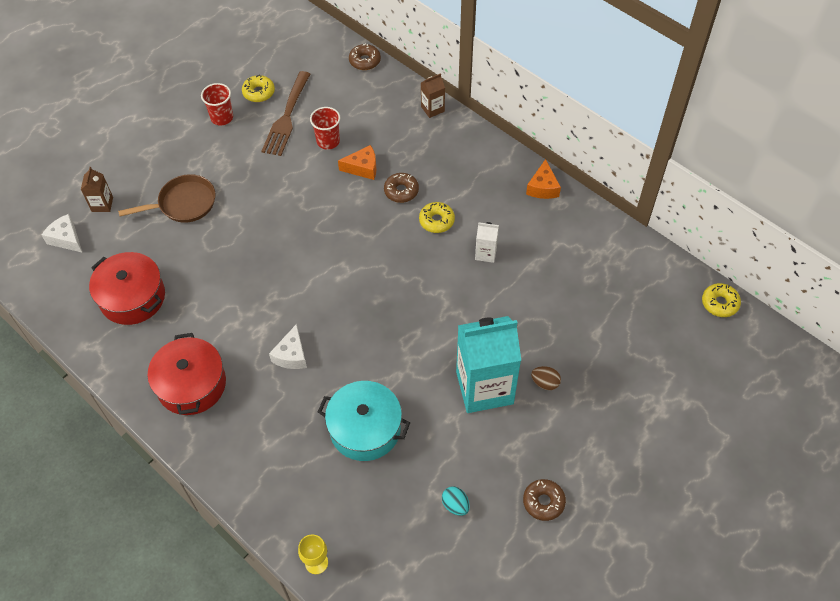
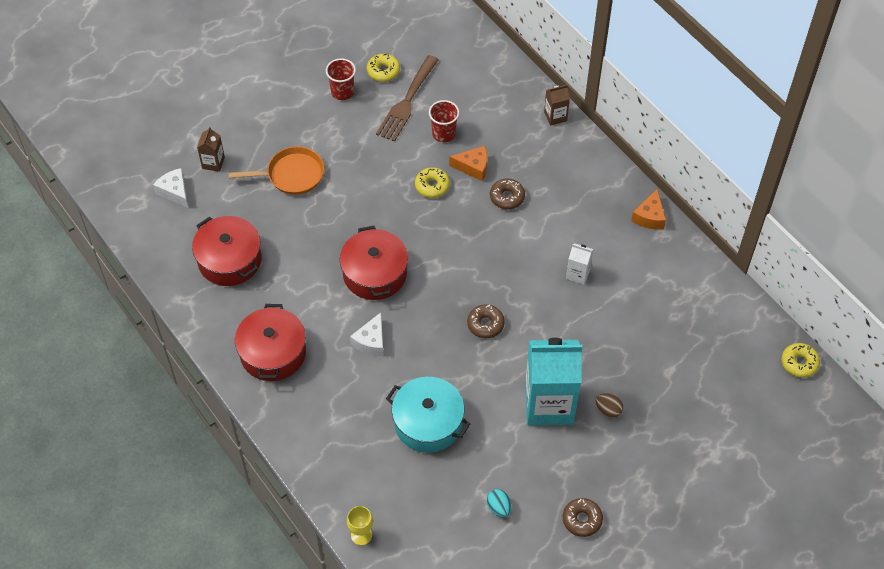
camera: 10 degrees right, 0 degrees up
(183, 203) = (291, 175): brown pan -> orange pan
(283, 286) = (375, 273): none -> red pot
(365, 61) = (496, 54): brown donut -> brown donut (485, 324)
(436, 221) = (536, 233): yellow donut -> yellow donut (432, 186)

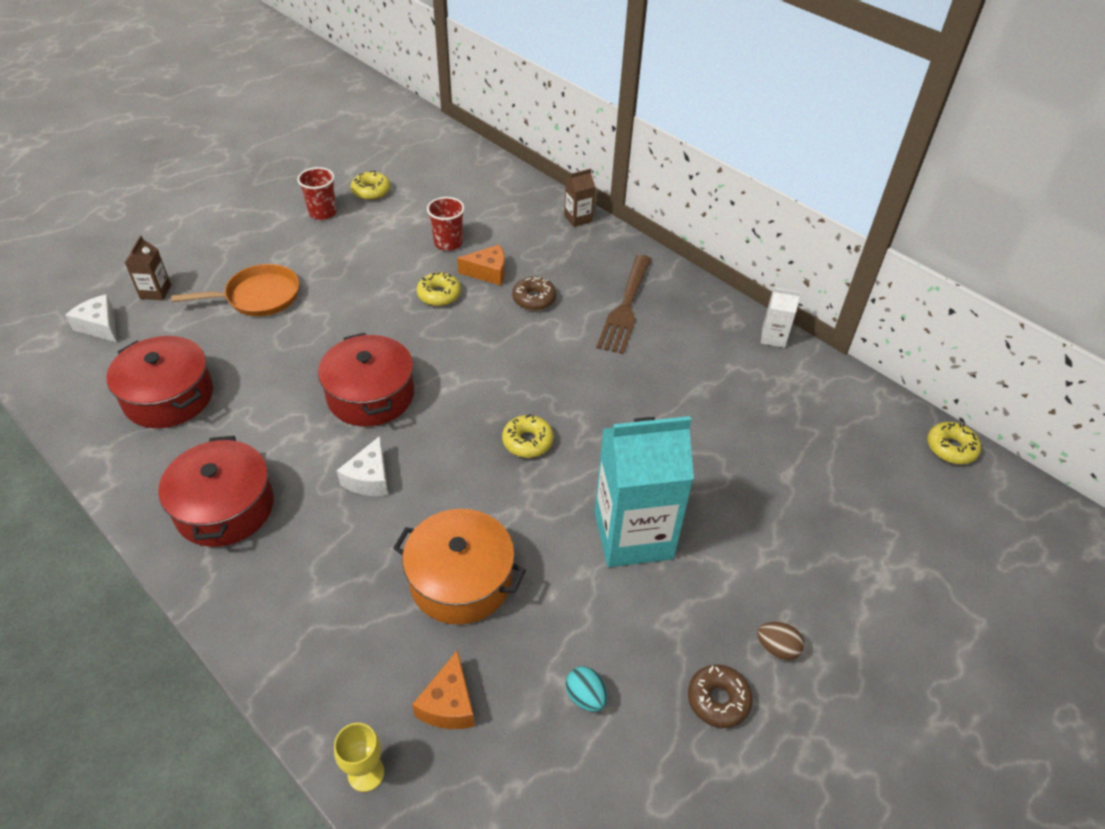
camera: 10 degrees left, 10 degrees down
(407, 101) = (401, 216): brown fork -> brown fork (625, 307)
(428, 422) = (461, 580): turquoise pot -> orange pot
(485, 324) = (527, 442): brown donut -> yellow donut
(578, 274) = (638, 372): white carton -> white carton (773, 337)
(608, 410) = (718, 534): brown egg -> brown egg (776, 648)
(649, 217) = (712, 305): orange cheese -> orange cheese (448, 704)

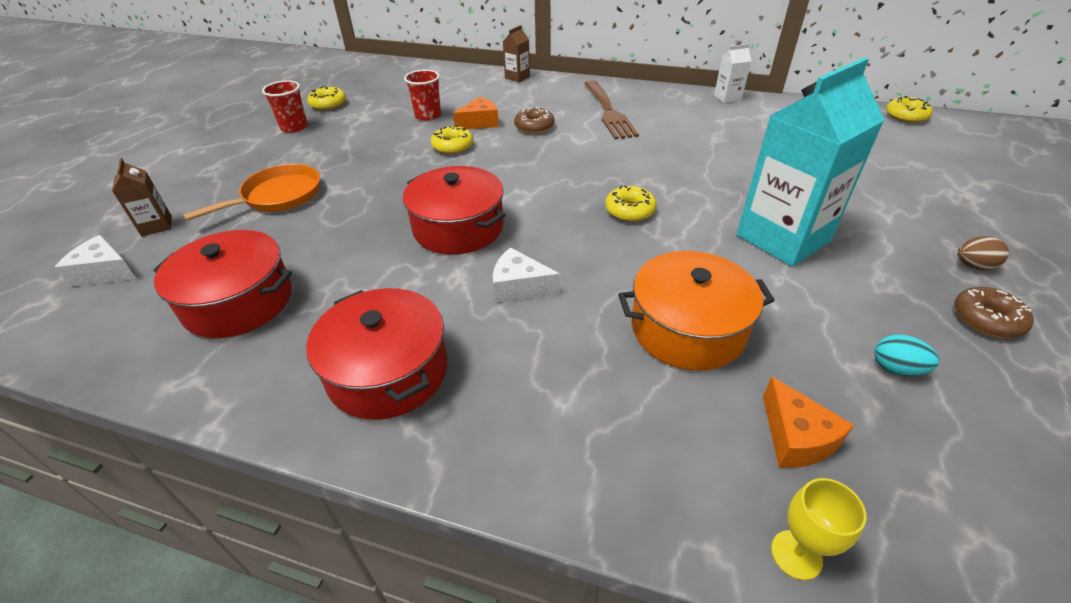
camera: 25 degrees left, 5 degrees down
(369, 478) = (519, 287): white cheese -> white cheese turned 120 degrees clockwise

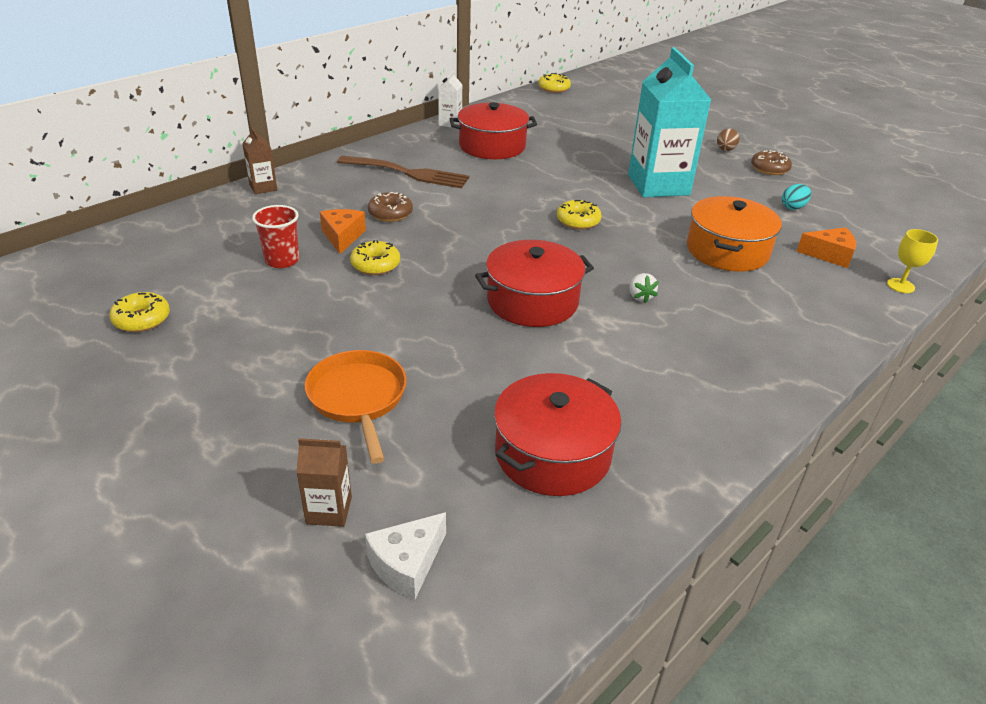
camera: 65 degrees left, 5 degrees down
(294, 127) = (177, 358): red cup -> none
(388, 371) = (704, 382): red pot -> red pot (492, 146)
(519, 287) = (640, 297): white cheese -> white strawberry

